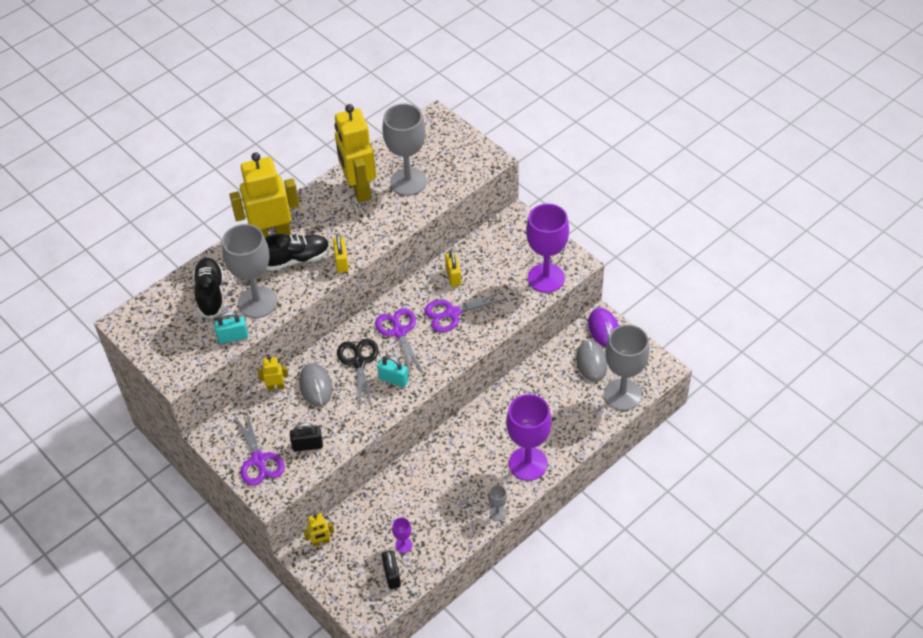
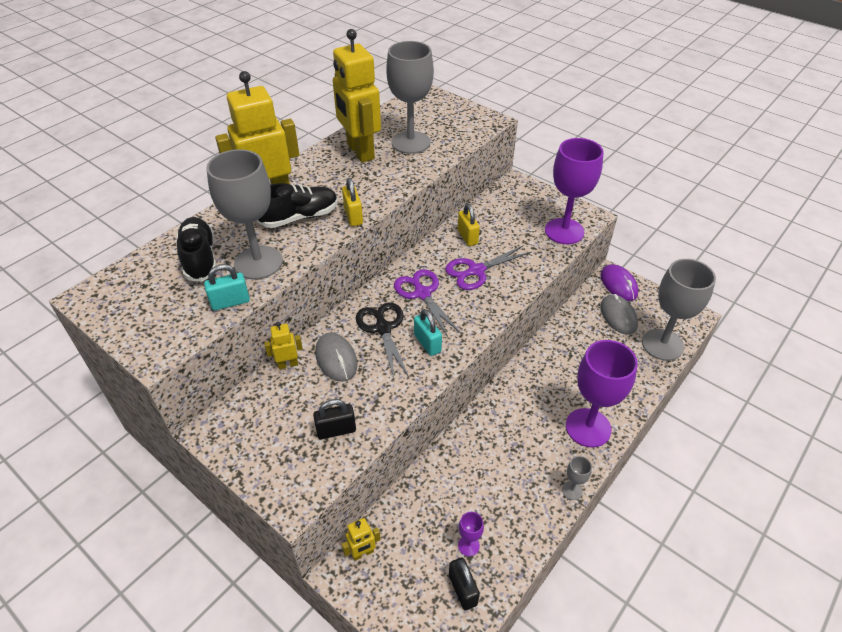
camera: 10 degrees left, 5 degrees down
(259, 460) = (275, 455): purple scissors -> none
(393, 379) = (427, 343): turquoise padlock -> turquoise padlock turned 45 degrees clockwise

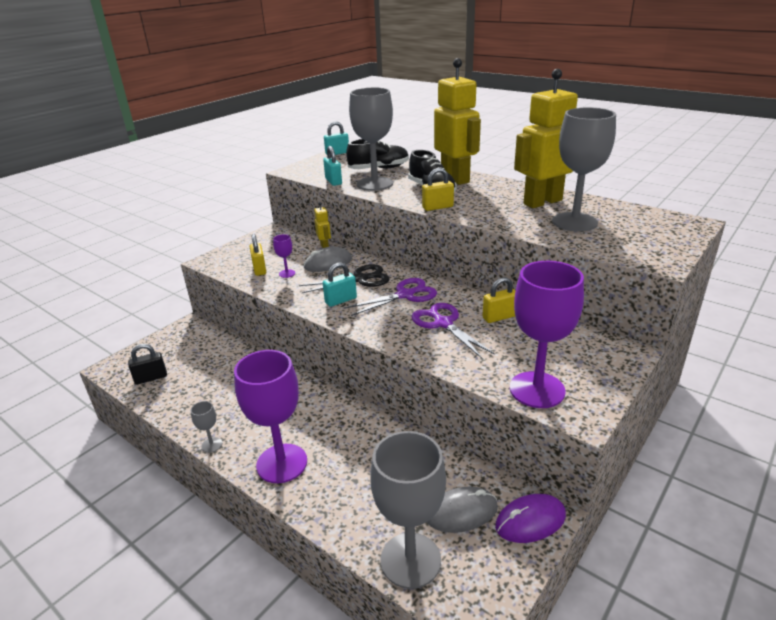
camera: 90 degrees right, 15 degrees down
(98, 303) = (337, 153): none -> turquoise padlock
(336, 430) = (259, 269): black padlock -> yellow padlock
(363, 553) = (199, 332): yellow robot -> none
(468, 545) = (184, 380): purple goblet -> purple goblet (287, 273)

